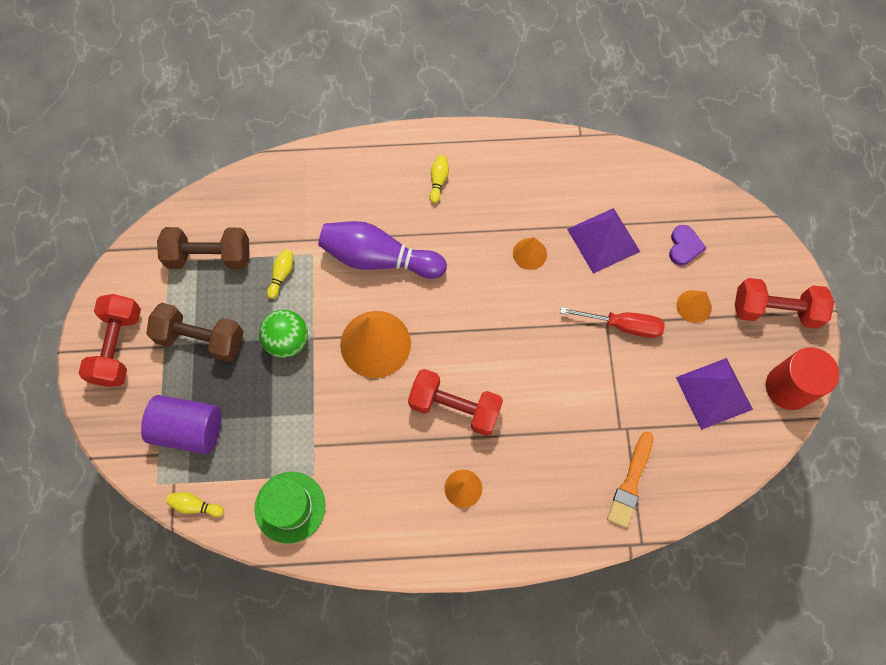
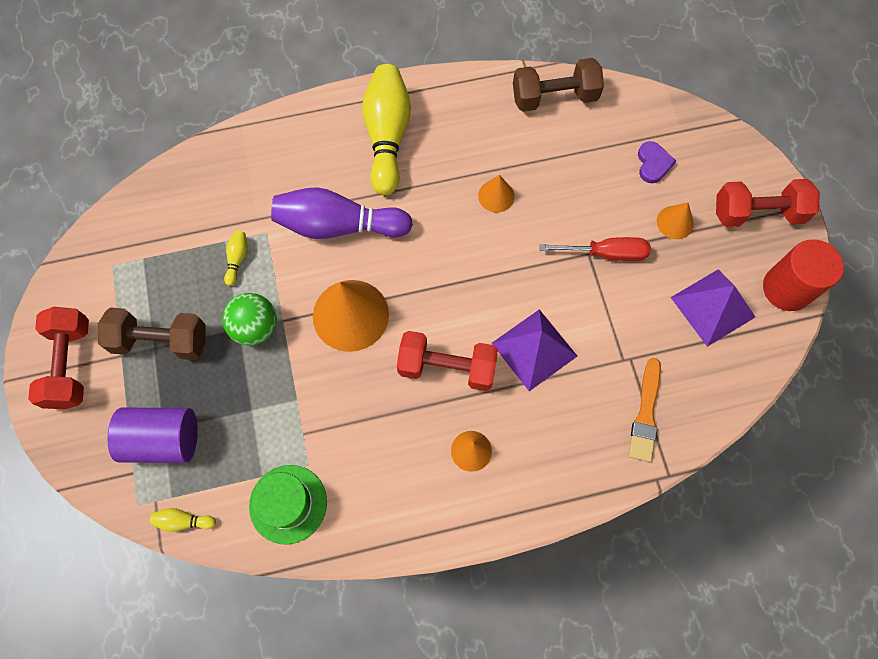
camera: 10 degrees left, 0 degrees up
(209, 256) = (156, 252): brown dumbbell -> brown dumbbell (554, 97)
(438, 181) = (387, 136): yellow bowling pin -> yellow bowling pin, size x2.49
(603, 240) = (569, 170): purple pyramid -> purple pyramid (534, 349)

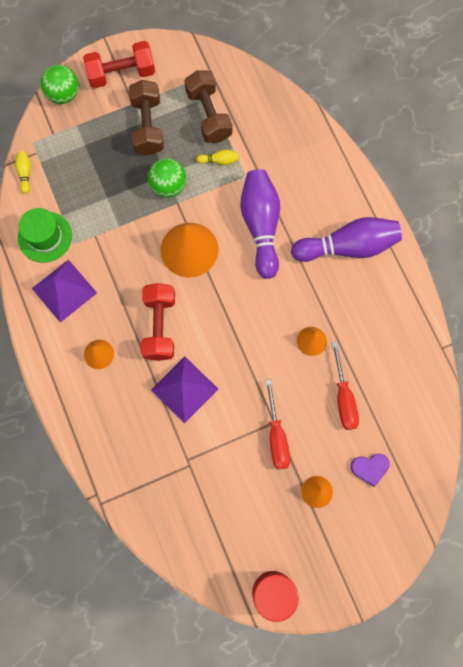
camera: 80 degrees right, 5 degrees up
(75, 450) = (63, 94): none -> green ball
(163, 440) = (78, 146): purple cylinder -> none
(387, 136) = (348, 246): yellow bowling pin -> purple bowling pin
(554, 97) = (417, 376): brown dumbbell -> brown dumbbell (208, 115)
(569, 175) = (343, 398): none -> red screwdriver
(645, 414) = (145, 481): orange brush -> none
(712, 307) = (244, 529): purple pyramid -> purple pyramid (64, 290)
(757, 213) = (340, 564): red dumbbell -> none

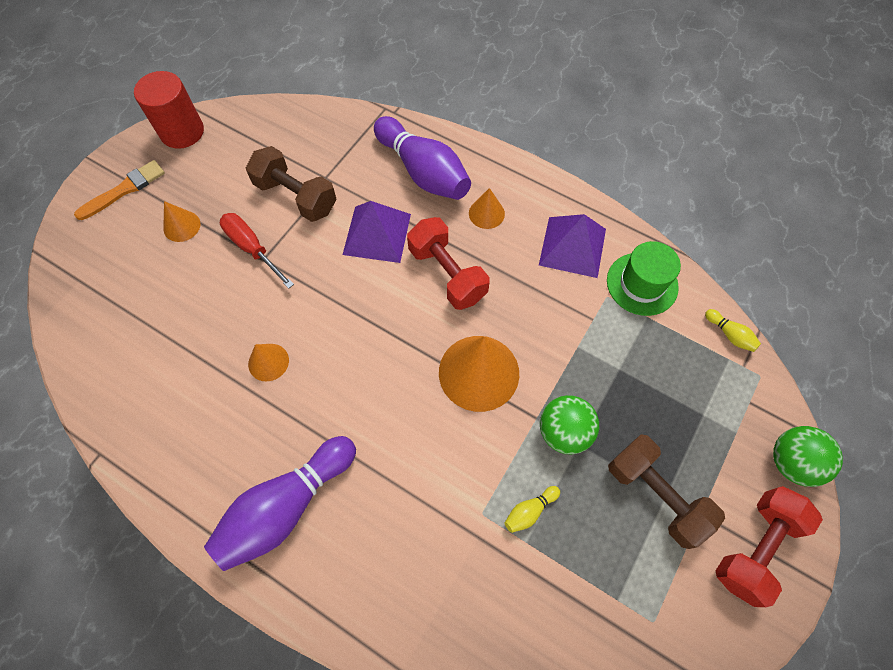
camera: 145 degrees right, 10 degrees down
(208, 115) = (595, 570): brown dumbbell -> brown dumbbell (296, 196)
(261, 226) = (415, 459): purple bowling pin -> purple bowling pin (423, 172)
(343, 398) = (197, 325): red screwdriver -> none
(344, 559) = (124, 190): none -> orange brush
(370, 468) = (134, 276): purple heart -> none

